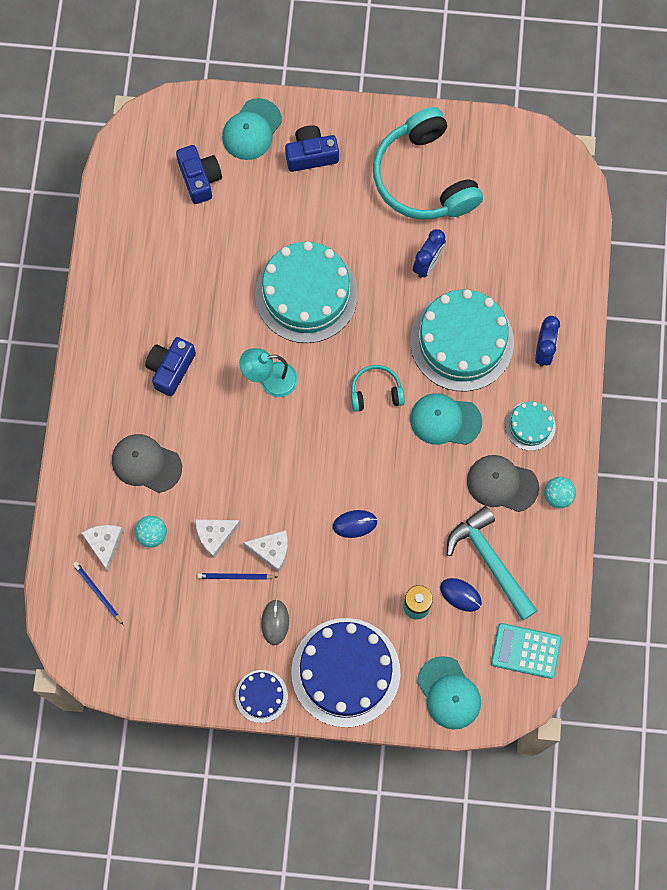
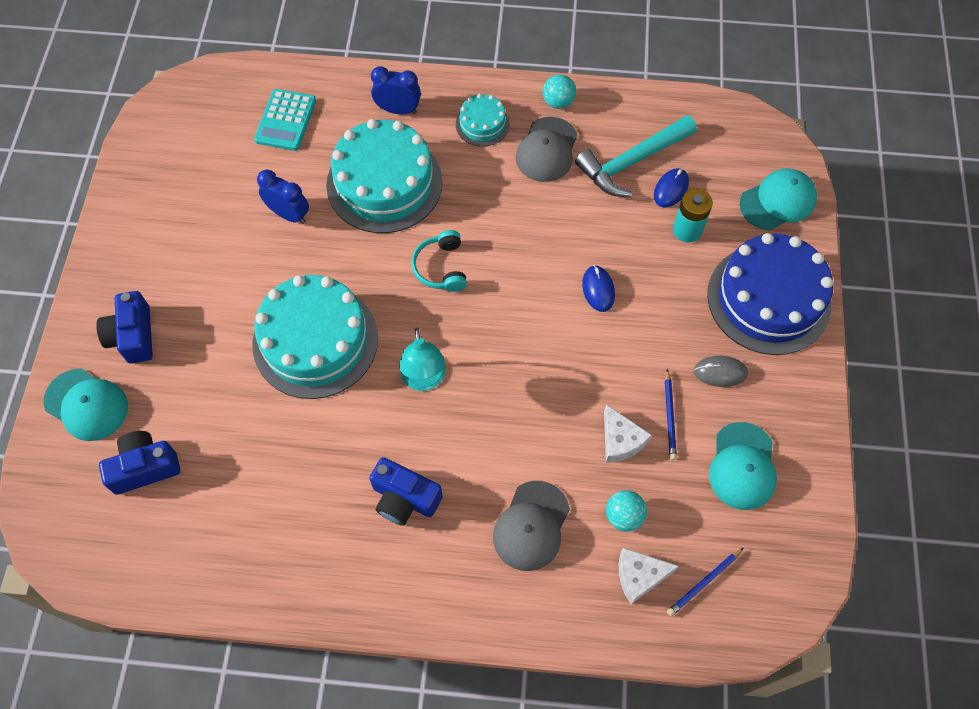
camera: 90 degrees left, 10 degrees down
(261, 696) = (808, 386): blue cake -> none
(271, 550) = (635, 377): white cheese -> none
(424, 178) = (182, 217): turquoise headphones -> none
(445, 420) = (475, 200): turquoise cap -> turquoise cap (742, 466)
(525, 651) = (724, 133): turquoise calculator -> turquoise calculator (286, 120)

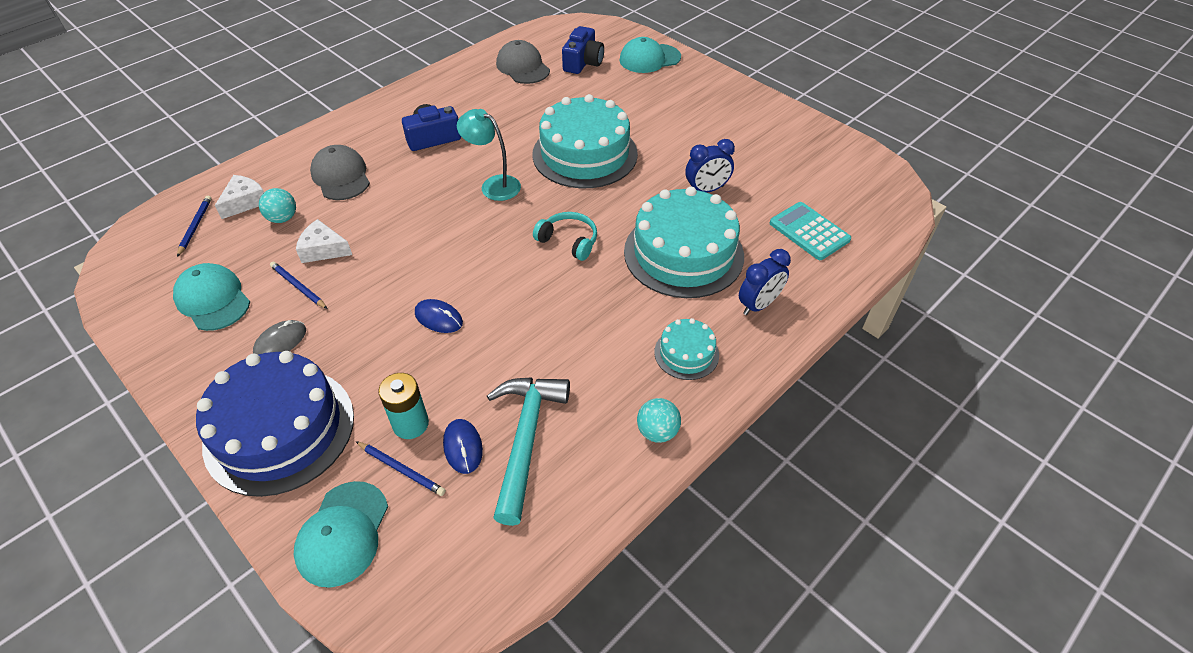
camera: 130 degrees right, 15 degrees down
(133, 336) = (679, 89): blue camera -> none
(547, 150) = (609, 381): grey cap -> grey cap (523, 67)
(717, 208) = (401, 469): none -> blue pencil

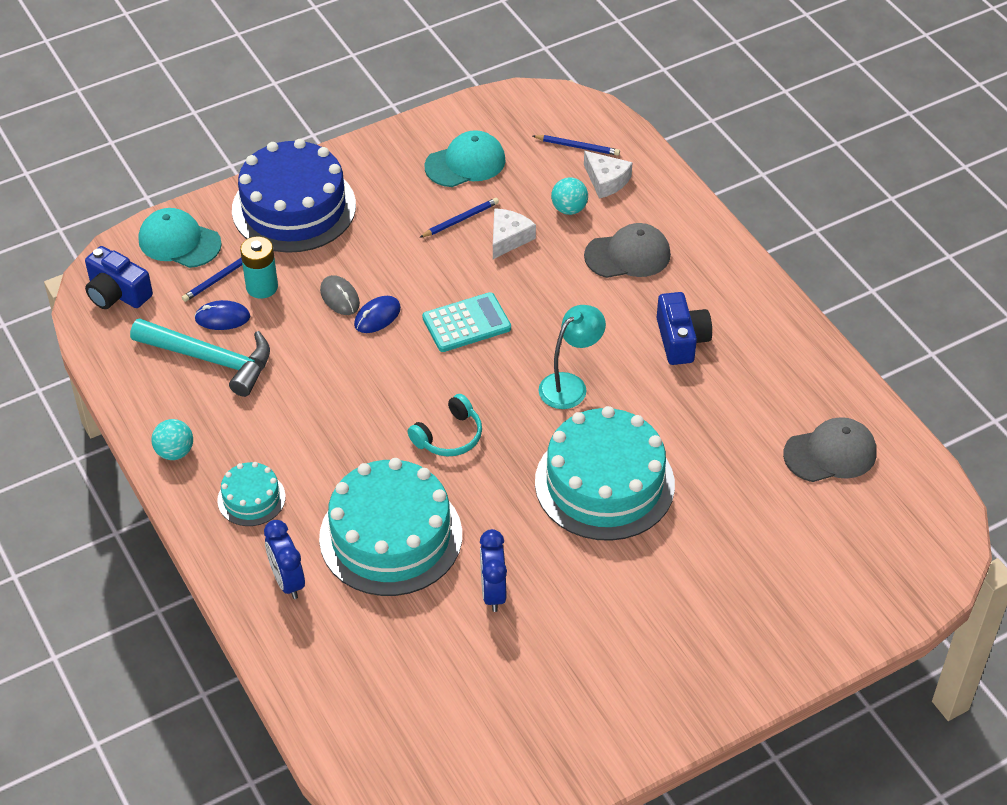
camera: 105 degrees right, 0 degrees up
(280, 342) = (392, 208): grey mouse -> grey mouse (340, 297)
(583, 62) = (828, 527): blue camera -> blue camera (117, 293)
(649, 59) = (823, 613): turquoise cap -> none
(809, 231) = (380, 675): turquoise calculator -> turquoise calculator (466, 323)

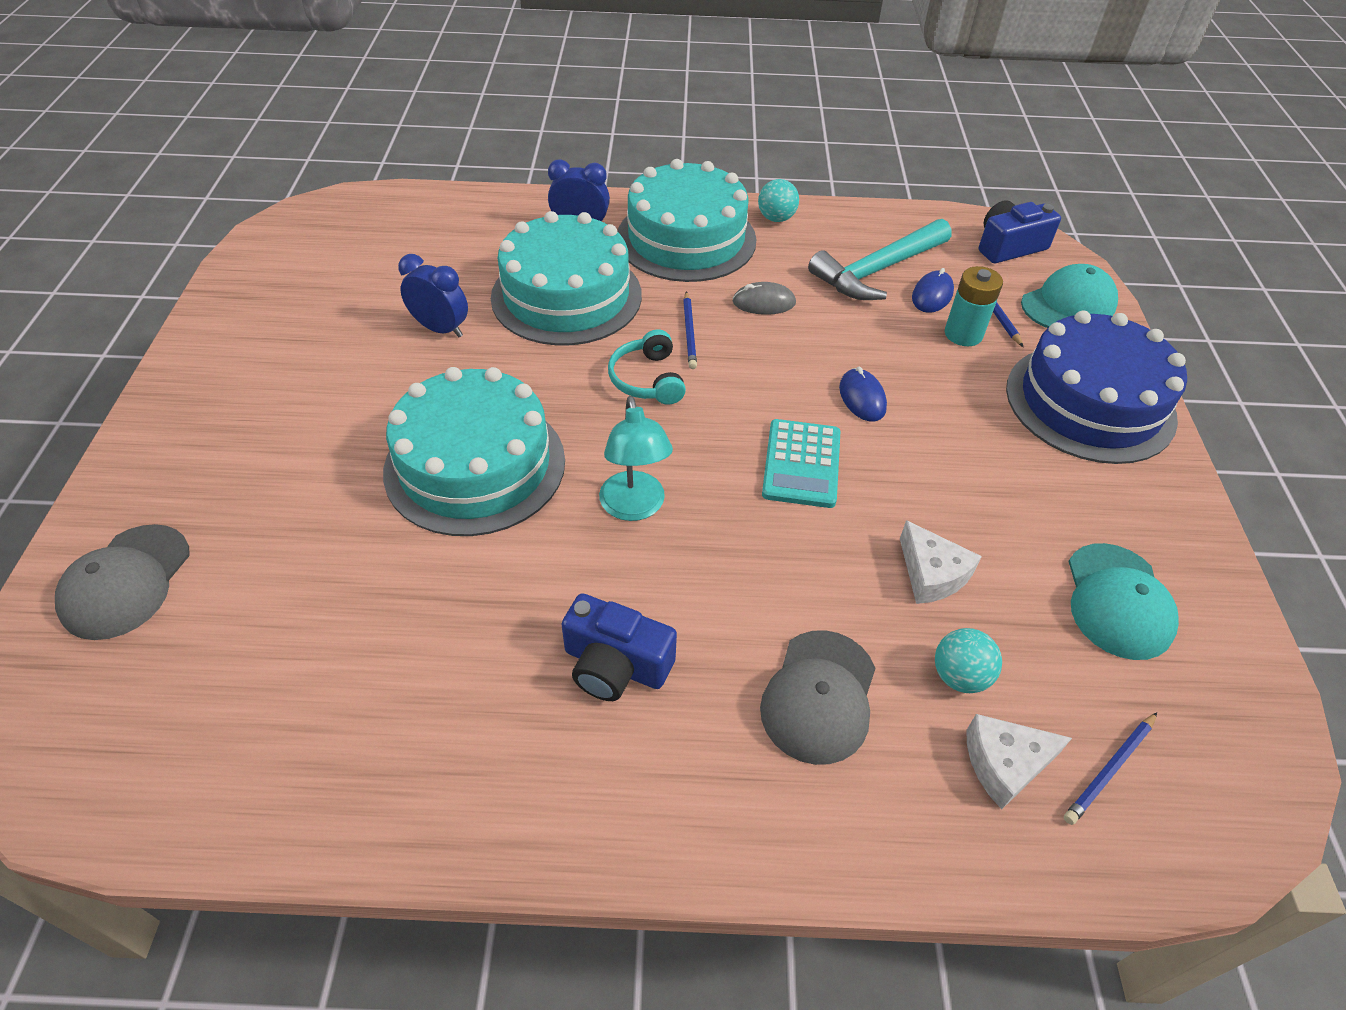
camera: 120 degrees right, 0 degrees up
(251, 498) = (686, 239): turquoise cake -> turquoise cake, size x2.08
(340, 297) = (911, 382): grey mouse -> grey mouse (764, 302)
(460, 220) = (994, 541): blue pencil -> blue pencil (689, 332)
(830, 453) = (286, 717): grey cap -> grey cap (126, 582)

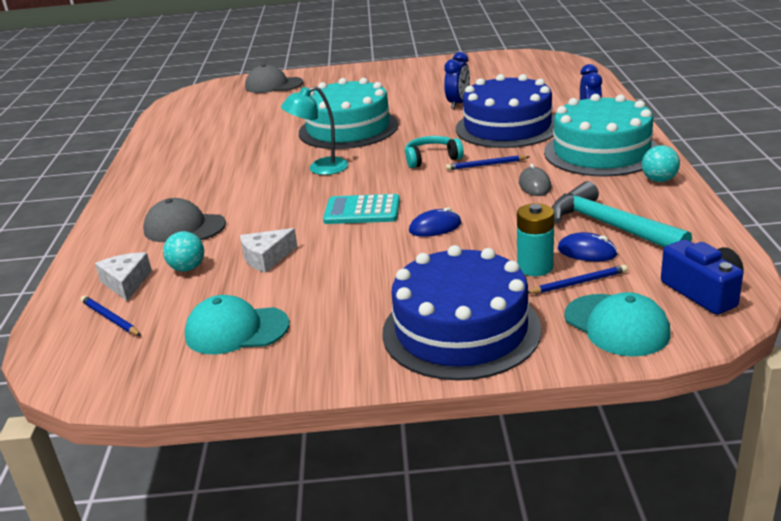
camera: 90 degrees right, 20 degrees down
(566, 296) = (507, 127): turquoise cake -> blue cake
(615, 665) = (215, 177): blue camera -> none

